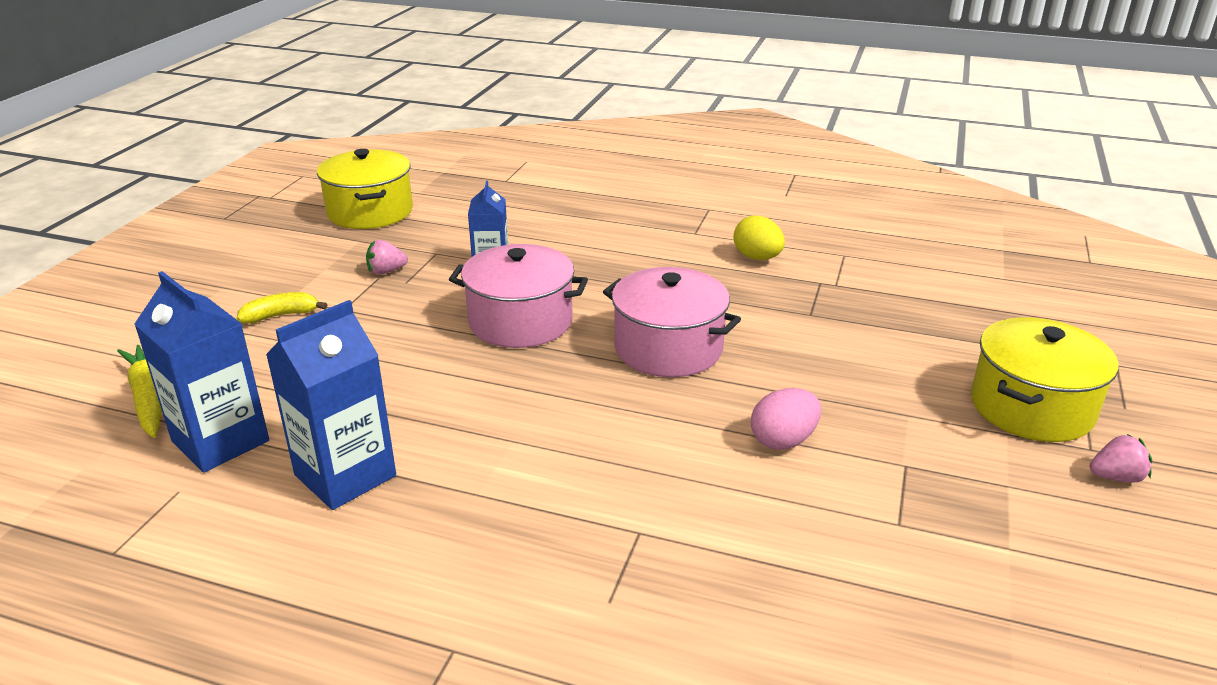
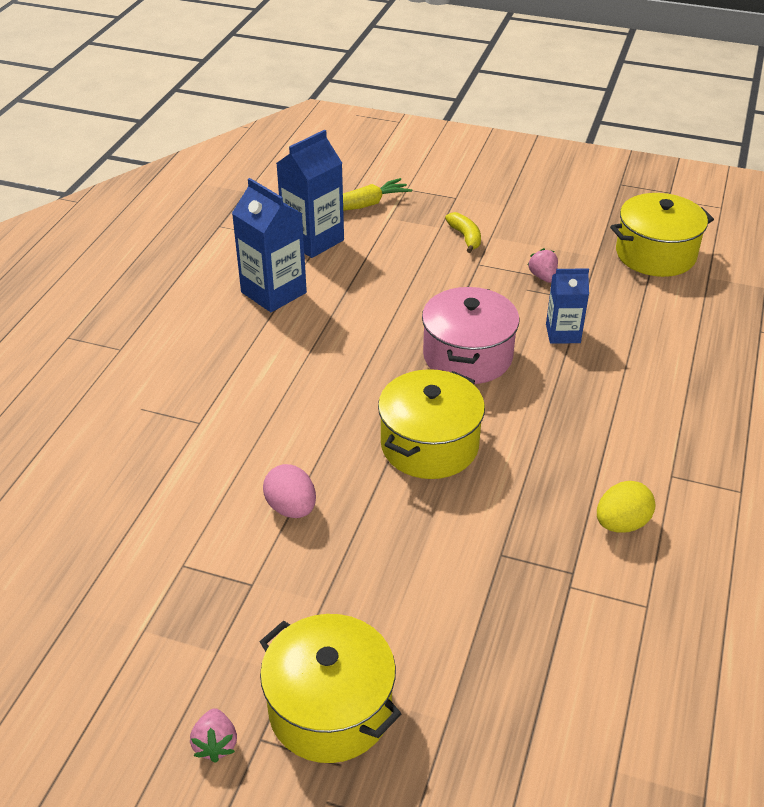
camera: 90 degrees right, 10 degrees up
(668, 348) = (429, 445): pink pot -> yellow pot

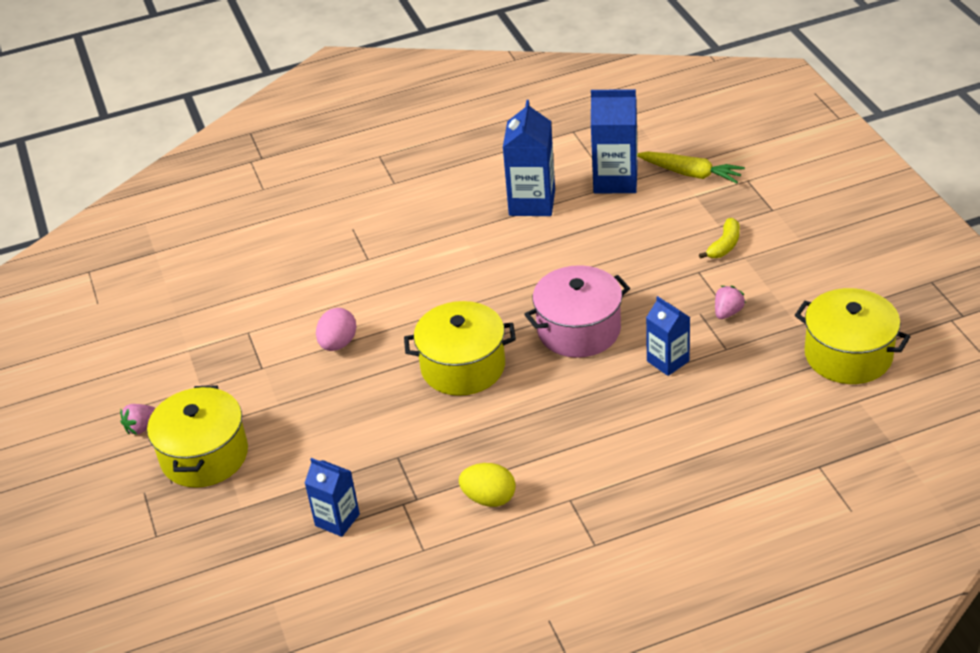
camera: 55 degrees right, 0 degrees up
(545, 648) = (337, 520): none -> blue carton

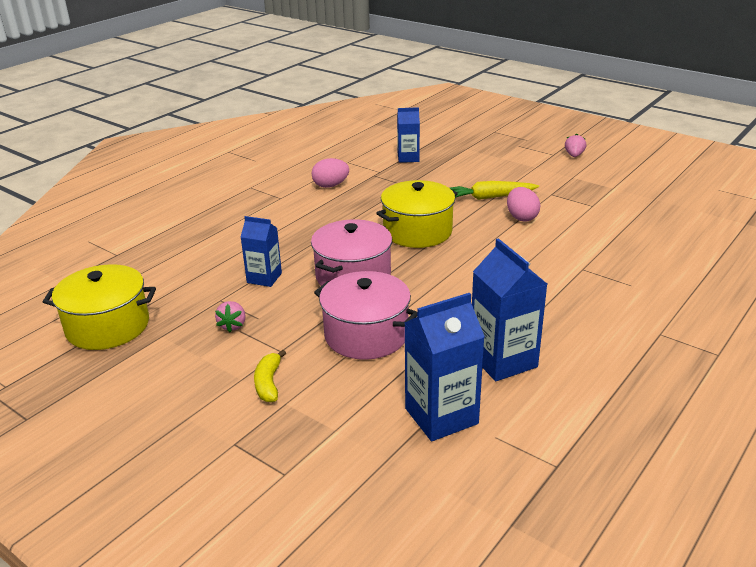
camera: 145 degrees right, 10 degrees down
(204, 455) = (518, 157): yellow pot -> none
(489, 498) = (330, 185): yellow egg -> pink egg
(617, 261) = (366, 335): none -> pink pot
(690, 173) = (360, 457): yellow carrot -> yellow carrot (489, 197)

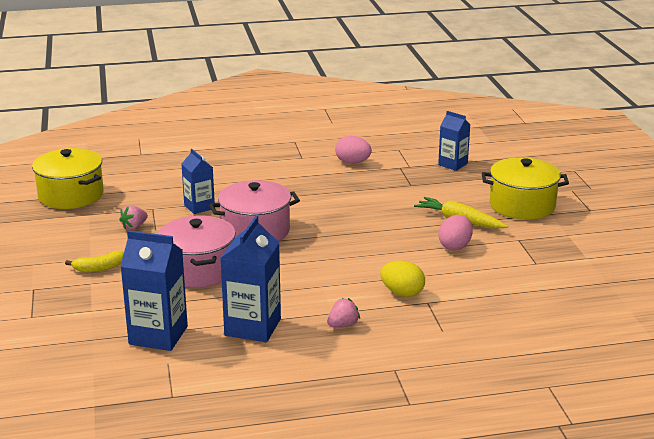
camera: 40 degrees right, 5 degrees down
(269, 383) = (99, 268): yellow banana -> yellow banana turned 150 degrees counterclockwise
(417, 231) = (354, 221): yellow pot -> yellow pot (522, 205)
(554, 271) = (402, 293): none -> yellow egg
(574, 155) = (608, 218): pink strawberry -> pink strawberry (343, 325)

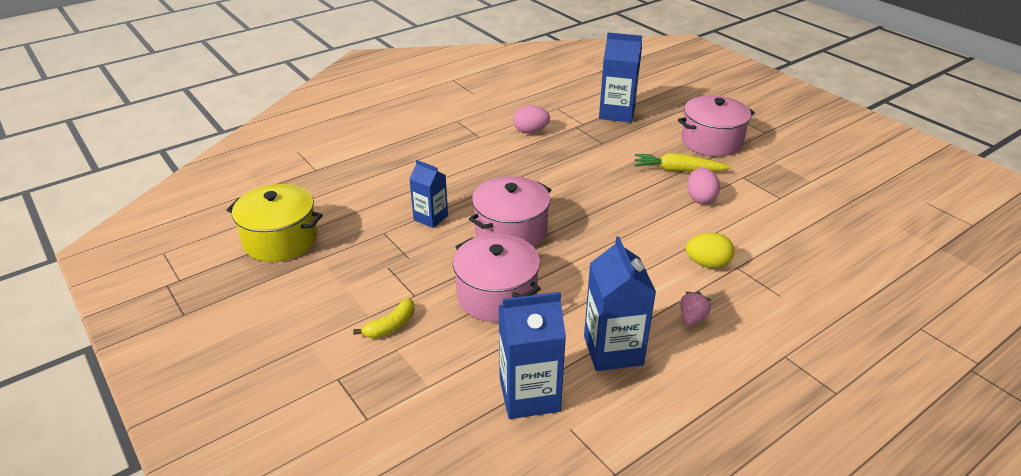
camera: 25 degrees left, 10 degrees up
(134, 227) = (384, 261): pink strawberry -> none
(453, 164) = (617, 113): blue carton -> blue carton, size x1.60
(522, 205) = (711, 141): yellow pot -> pink pot

